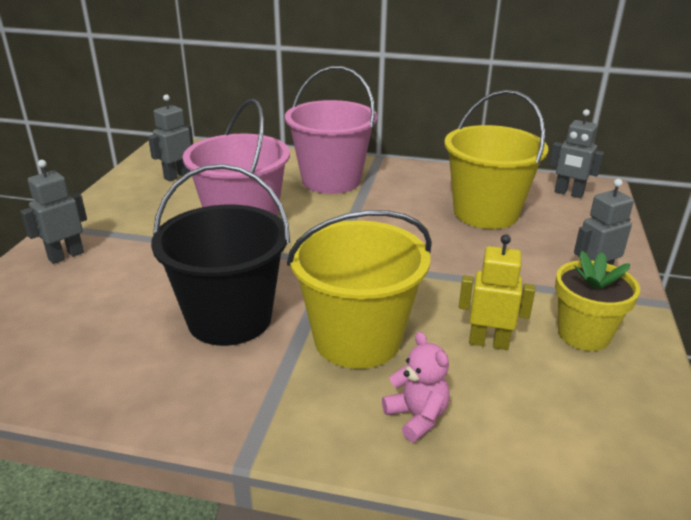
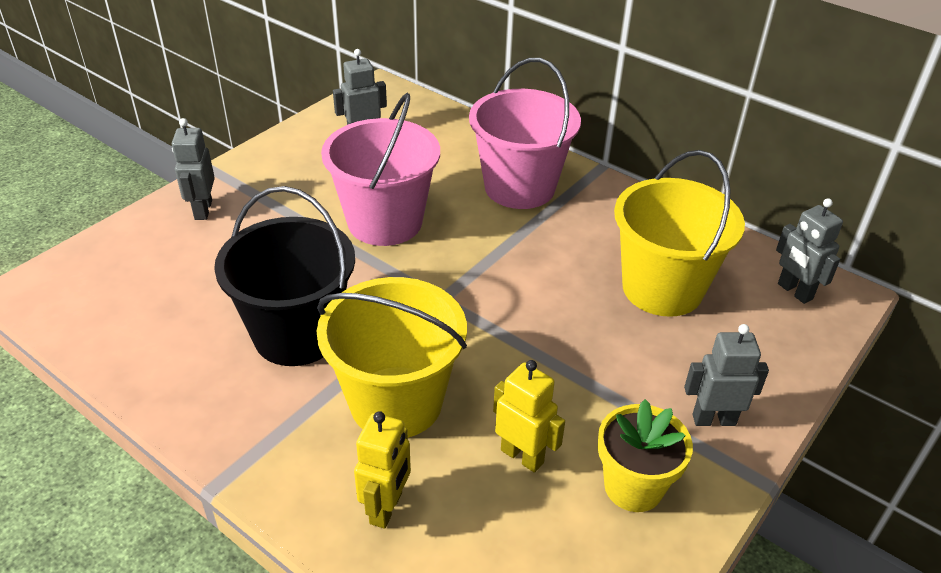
camera: 25 degrees right, 10 degrees up
(66, 256) = (203, 210): grey robot -> grey robot turned 75 degrees counterclockwise
(417, 417) = (386, 508): pink teddy bear -> yellow robot

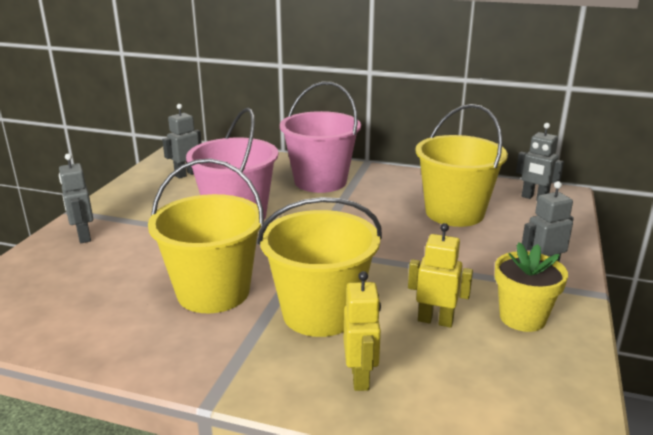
camera: 20 degrees left, 15 degrees down
(297, 334) = (213, 292): black bucket -> yellow bucket

